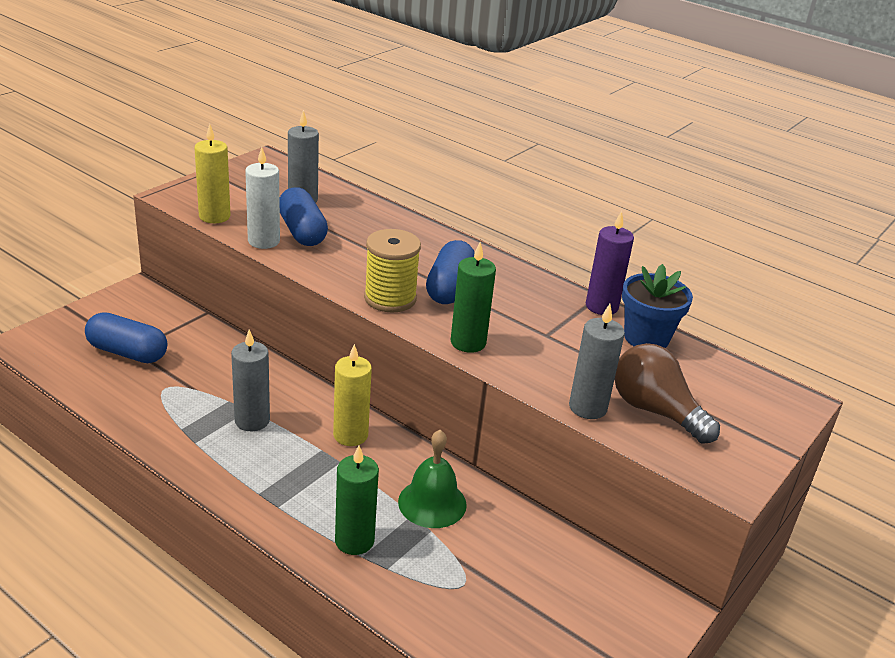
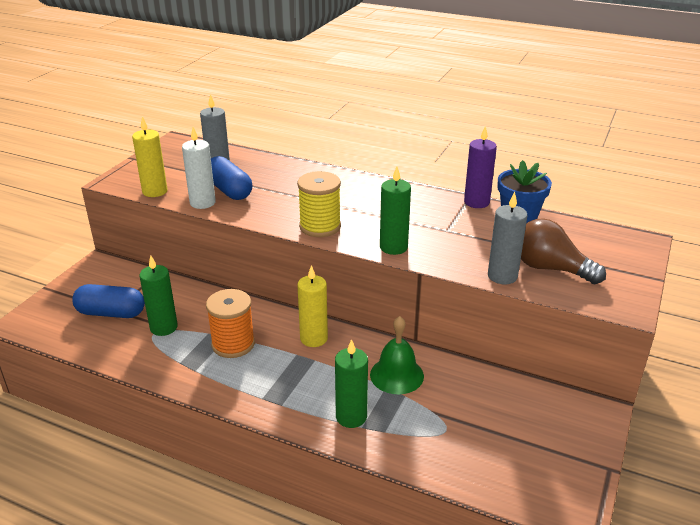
camera: 10 degrees left, 0 degrees up
(180, 383) = (164, 327): none -> green candle
(252, 421) = (233, 344): grey candle -> orange spool
(449, 288) = (360, 210): blue capsule -> none

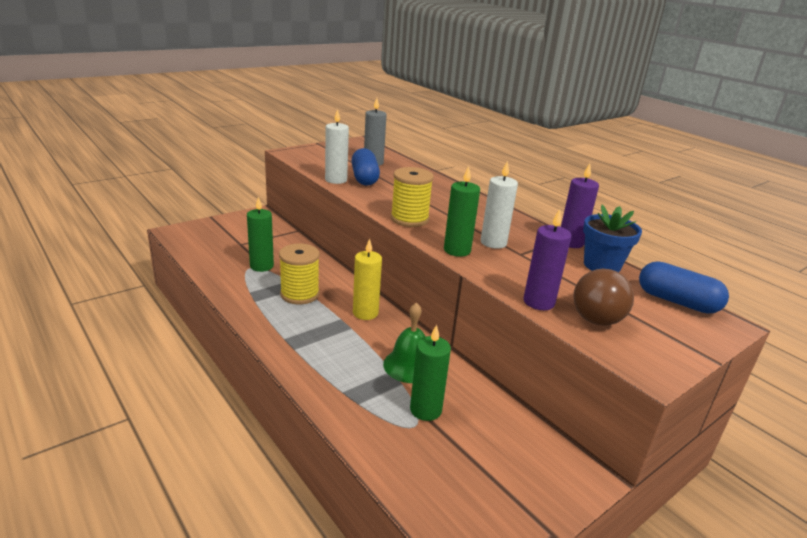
camera: 25 degrees right, 5 degrees down
(111, 313) = (236, 245): blue capsule -> blue capsule (677, 302)
(155, 191) = (310, 165): yellow candle -> none
(233, 344) = (299, 294): orange spool -> yellow spool
(351, 417) = (340, 380): green candle -> green candle (425, 410)
(416, 226) = (493, 243): none -> white candle
(502, 276) = (538, 302): grey candle -> purple candle
(550, 268) = (596, 312): brown light bulb -> brown light bulb turned 135 degrees counterclockwise

